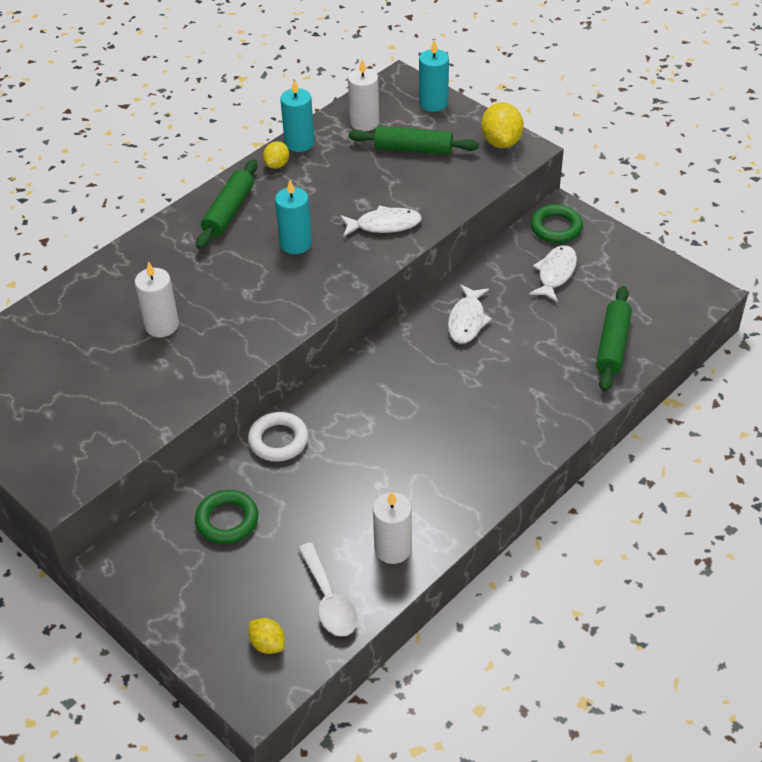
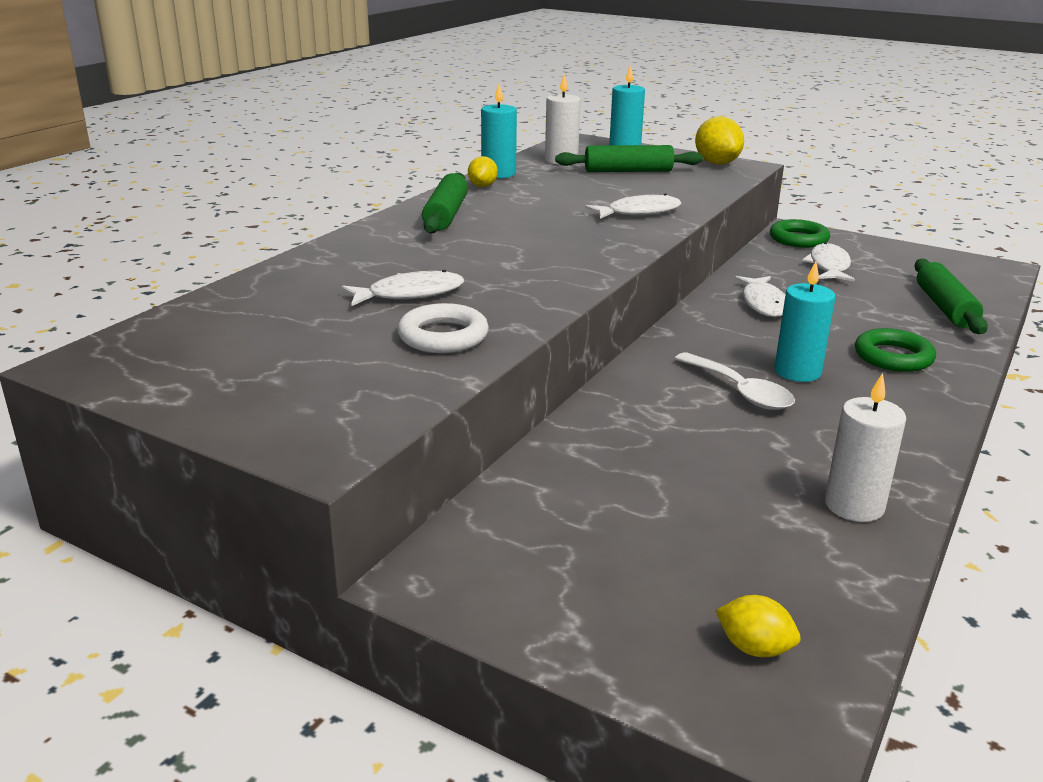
camera: 15 degrees left, 20 degrees down
(161, 325) = (409, 294): white candle -> white fish
(227, 520) = (585, 505): green ring -> green ring (893, 357)
(278, 440) = (606, 418): white ring -> white ring (443, 336)
(295, 243) = (544, 229): turquoise candle -> turquoise candle (797, 372)
(329, 599) = (808, 576): white spoon -> white spoon (739, 391)

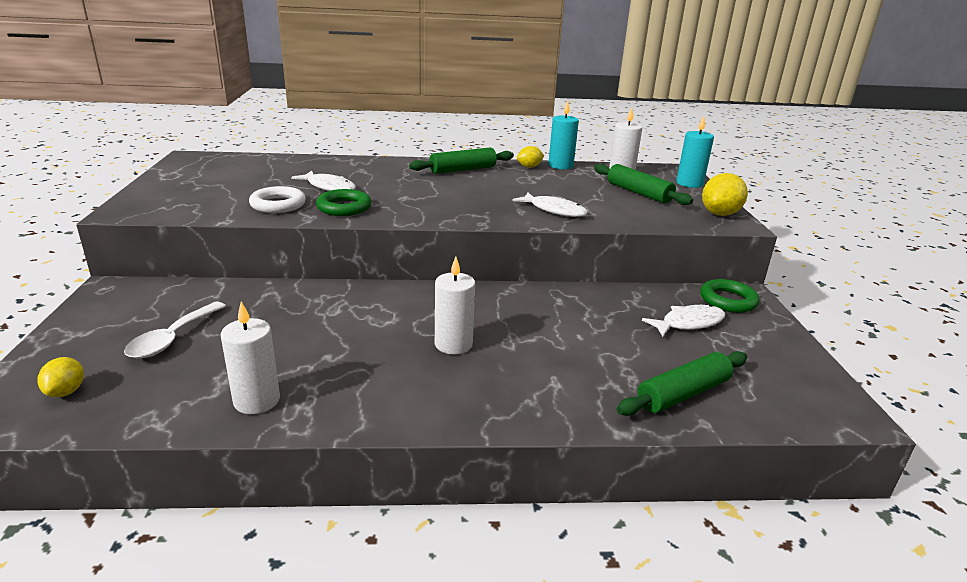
camera: 55 degrees right, 0 degrees up
(739, 391) = (396, 328): white spoon -> white spoon (172, 338)
(764, 303) = (564, 310): white fish -> none
(797, 372) = (453, 344): turquoise candle -> white candle
(893, 357) = (532, 381): green ring -> green ring (344, 207)

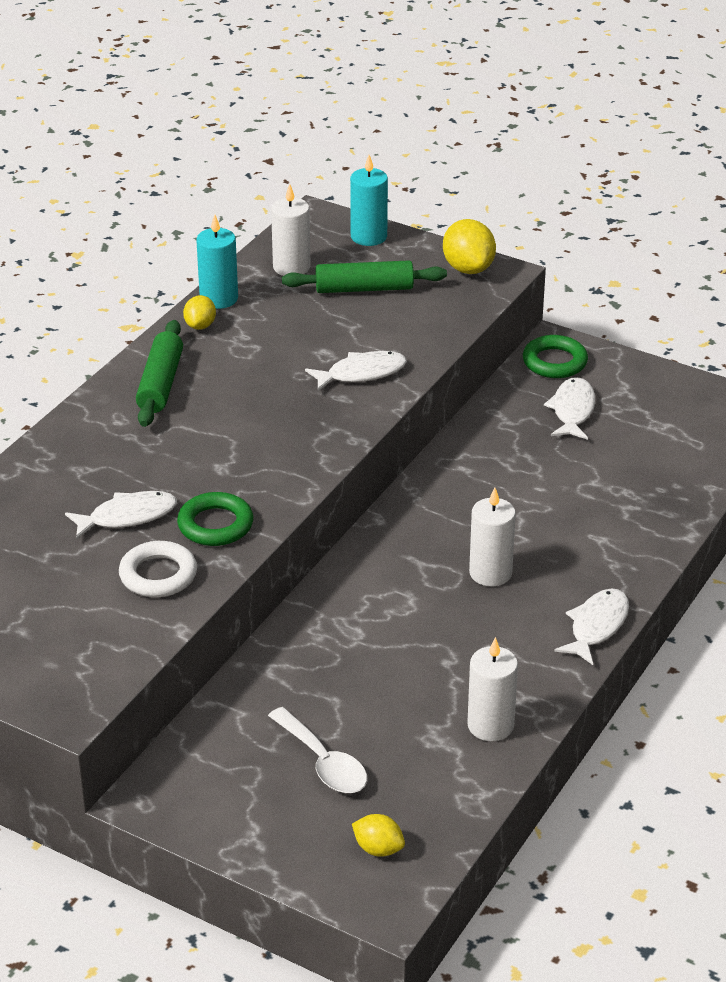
camera: 55 degrees left, 10 degrees up
(436, 417) = (596, 626): none -> white fish
(683, 394) = (669, 476): green rolling pin -> none

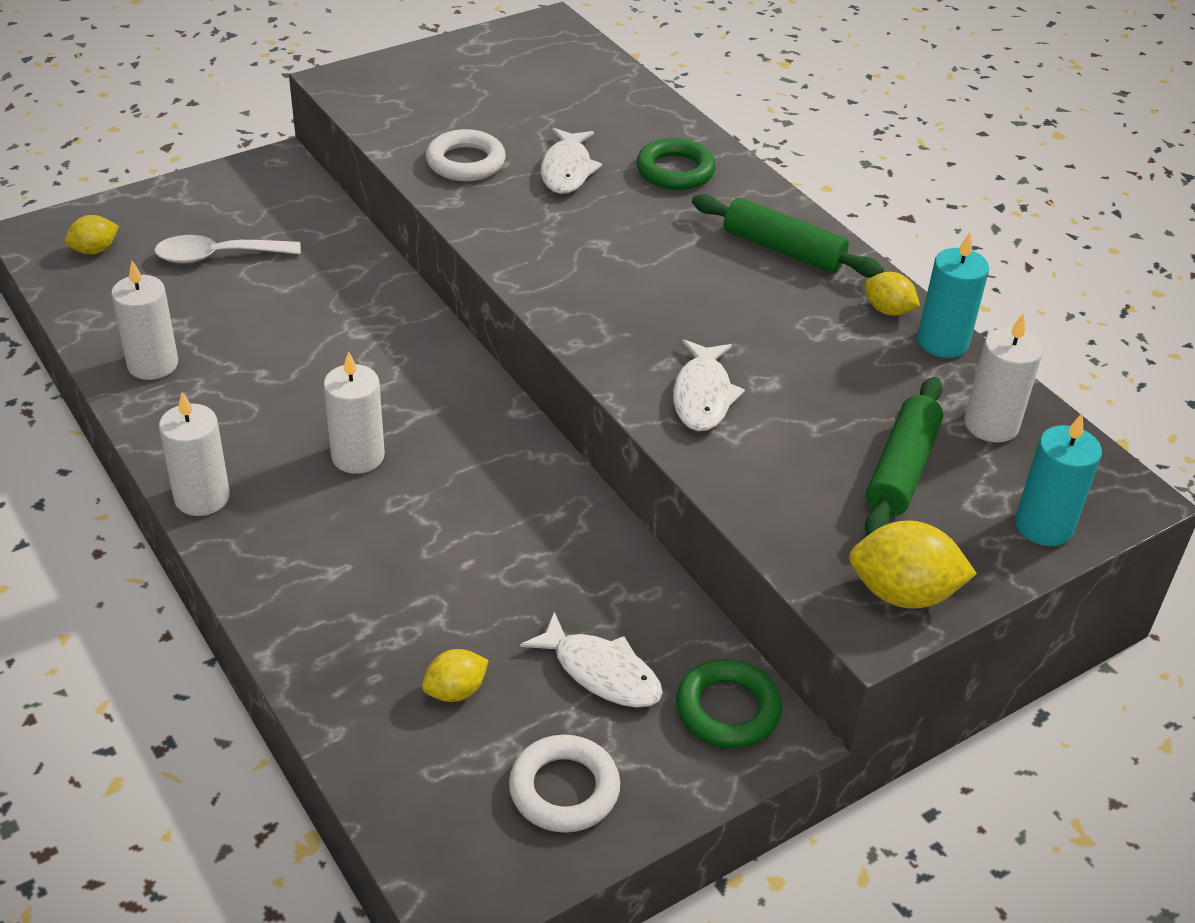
camera: 115 degrees right, 5 degrees up
(215, 525) = (509, 212): green ring -> green ring (675, 171)
(596, 626) = (202, 497): white fish -> white candle
(639, 456) = (455, 691): none -> yellow lemon
(661, 398) = (564, 789): none -> white ring

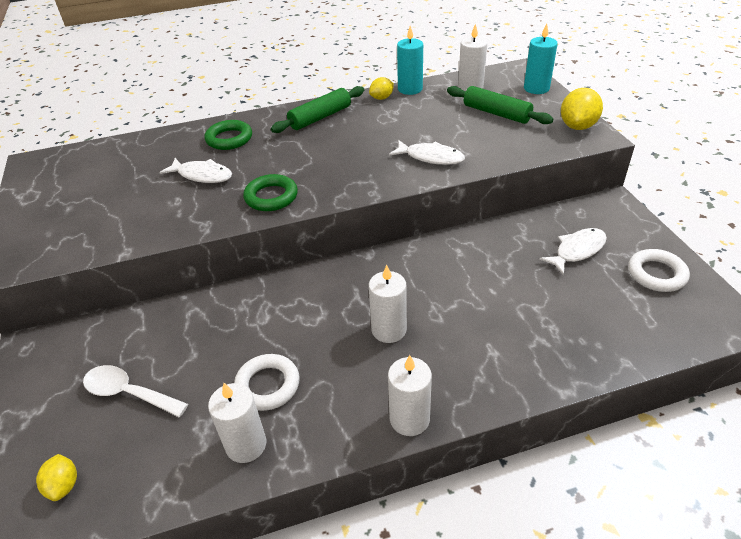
camera: 70 degrees left, 0 degrees up
(218, 256) = (129, 393): white spoon -> white spoon turned 105 degrees clockwise
(455, 691) = (592, 306): yellow lemon -> none
(465, 162) = (165, 214): white ring -> white ring (268, 385)
(727, 710) = (600, 214): green ring -> green ring (271, 197)

